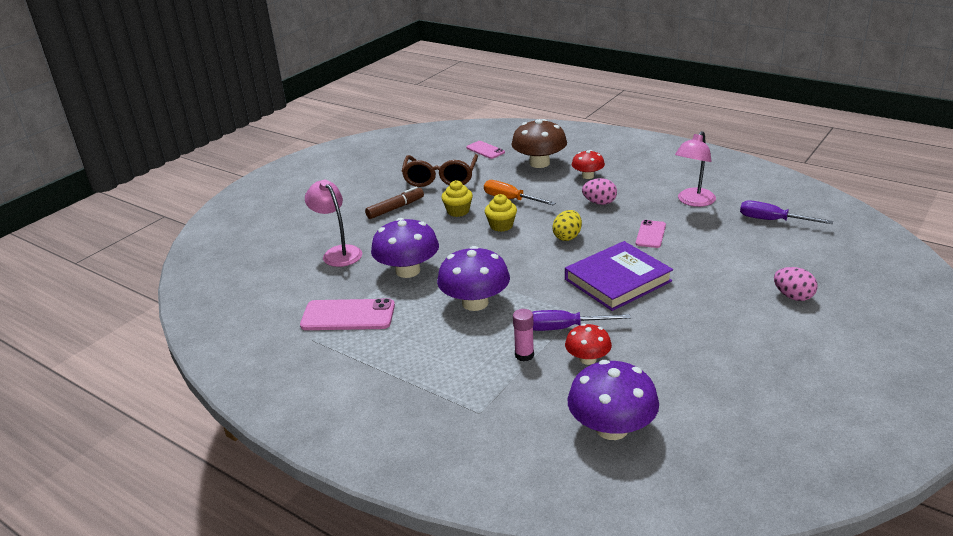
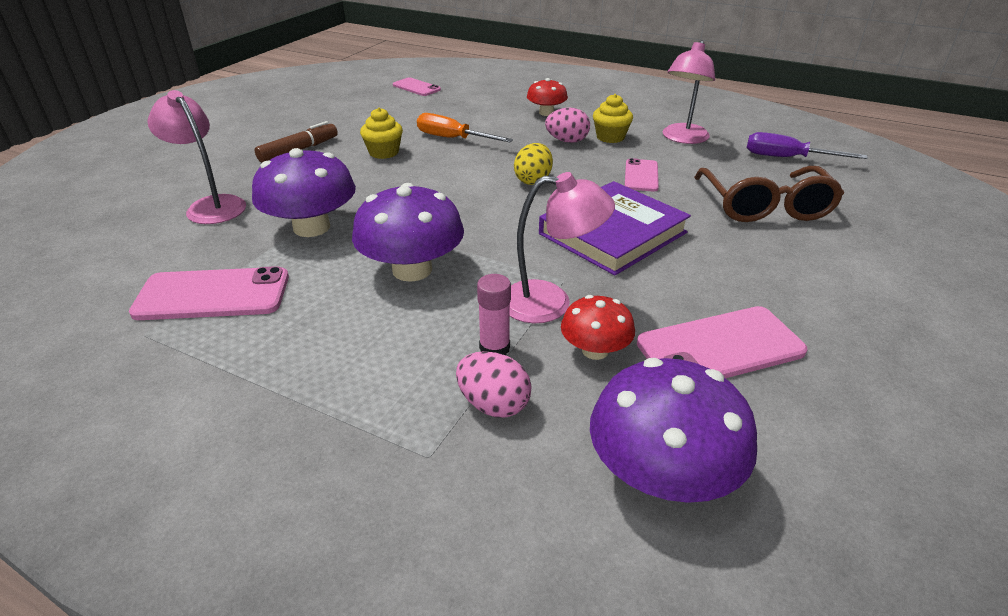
camera: 10 degrees left, 5 degrees up
(440, 178) = (360, 116): brown glasses -> brown glasses (765, 206)
(501, 226) = (443, 168): yellow cupcake -> yellow cupcake (610, 137)
(539, 163) = (484, 100): brown mushroom -> none
(564, 328) = (550, 303): purple screwdriver -> pink lamp
(670, 360) = (720, 347): none -> pink phone
(793, 296) = (855, 248): pink egg -> pink egg (493, 404)

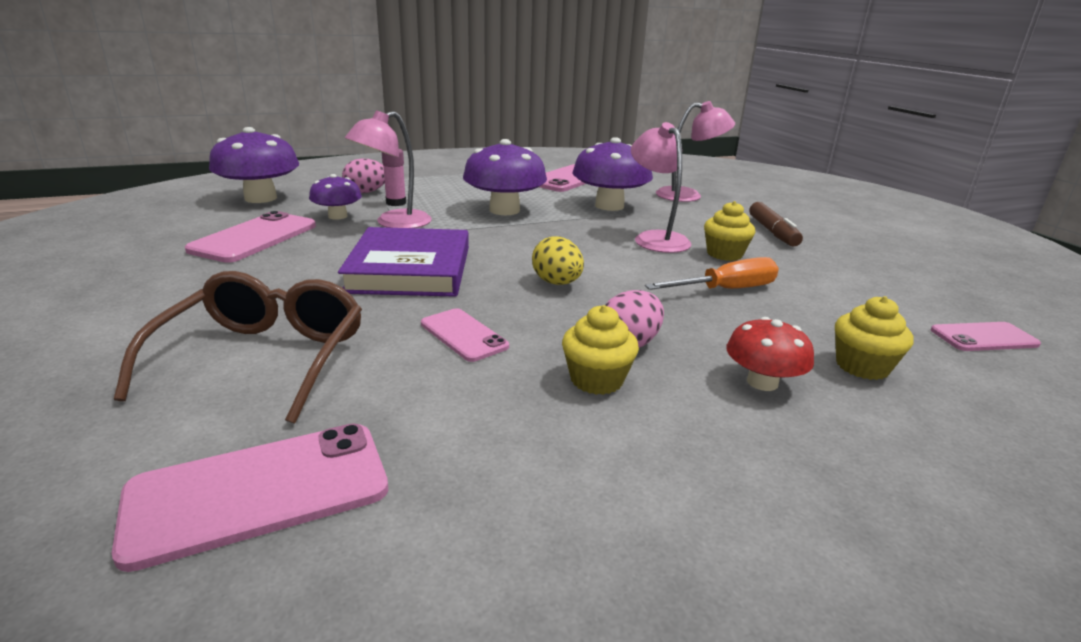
camera: 130 degrees right, 10 degrees down
(494, 101) = (862, 366): none -> yellow cupcake
(595, 350) = (338, 216): red mushroom -> purple mushroom
(682, 138) = (497, 439): pink lamp -> pink lamp (656, 238)
(765, 206) = (264, 358): brown glasses -> brown glasses turned 60 degrees clockwise
(787, 158) = (259, 491): purple screwdriver -> pink phone

